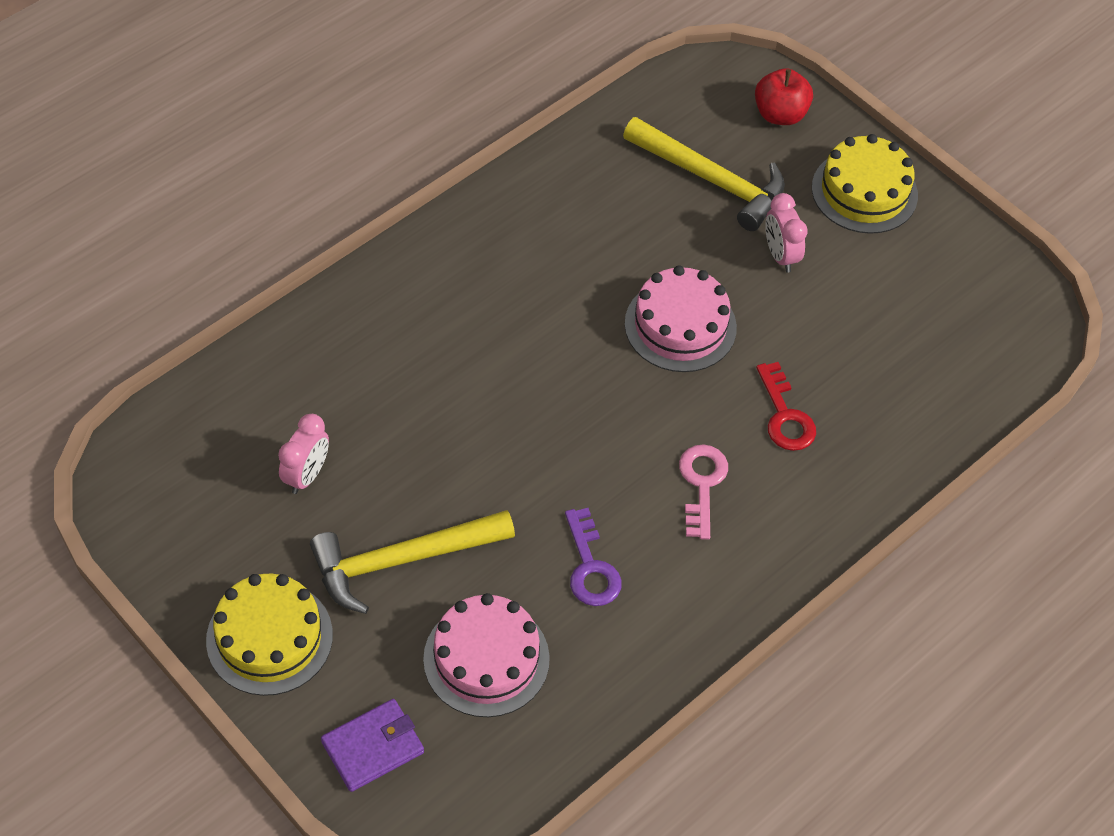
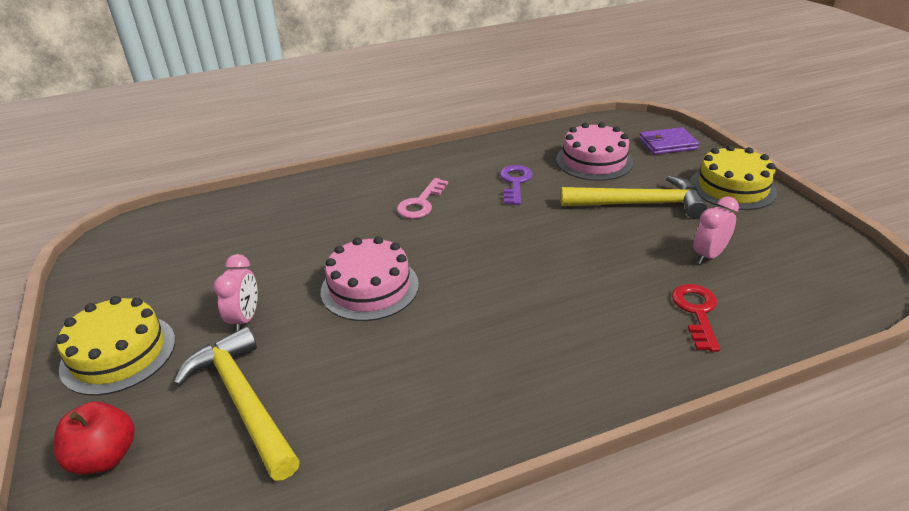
camera: 155 degrees left, 20 degrees down
(785, 415) = (338, 224): red key -> red key (696, 312)

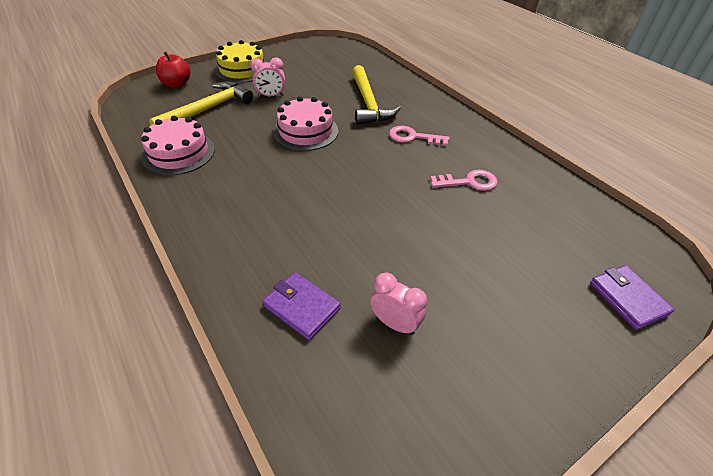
camera: 75 degrees right, 10 degrees up
(515, 182) = (469, 182): purple key -> pink key
(594, 161) = (542, 233): pink cake -> pink cake (179, 153)
(640, 204) = (472, 270): yellow hammer -> yellow hammer (368, 103)
(696, 312) = (302, 307): red key -> purple wallet
(732, 187) = (553, 361): yellow cake -> none

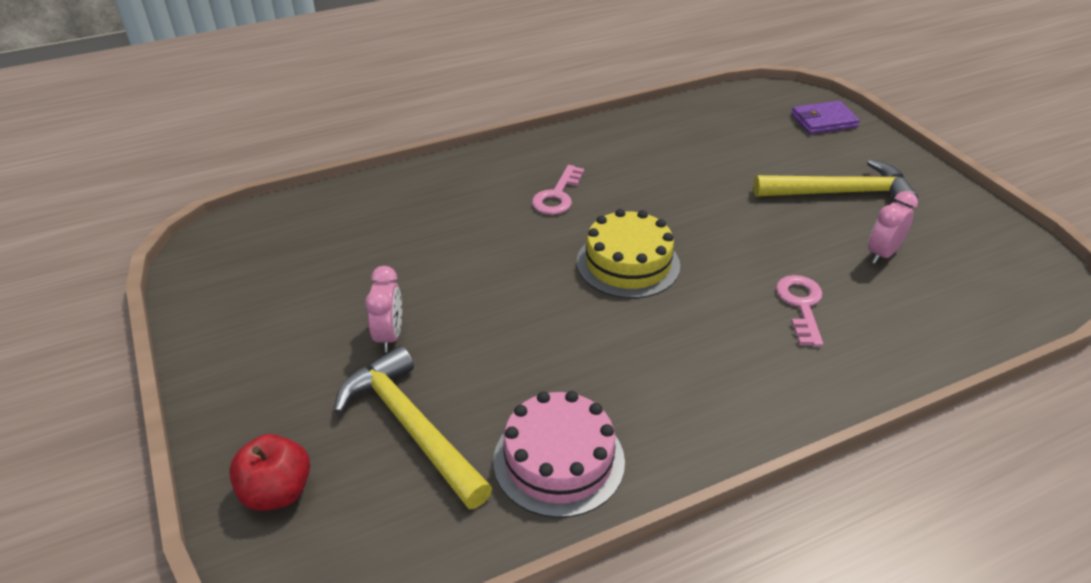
camera: 80 degrees left, 5 degrees down
(242, 69) = (257, 379): yellow cake -> yellow cake (628, 263)
(302, 307) = (876, 318): purple wallet -> none
(305, 131) = (521, 297): pink cake -> none
(368, 103) = (454, 224): yellow hammer -> yellow hammer (841, 193)
(469, 182) = (659, 169): pink key -> pink key (801, 305)

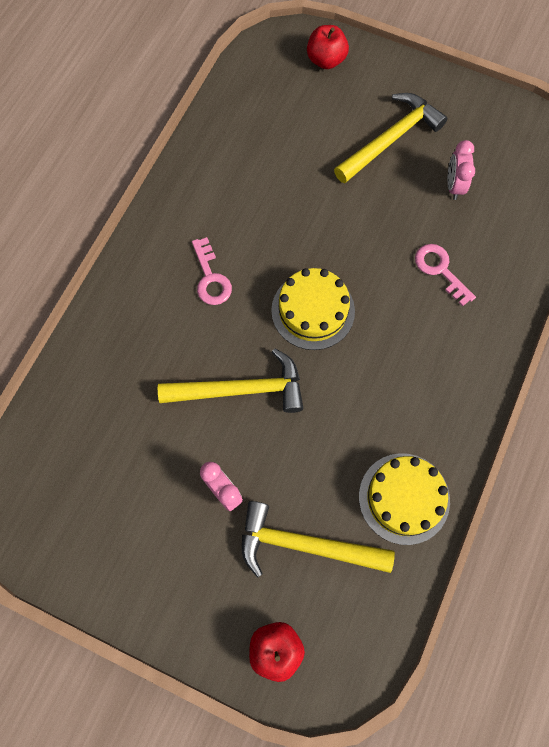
camera: 40 degrees left, 30 degrees up
(495, 278) = (242, 389): none -> yellow hammer
(559, 460) = (404, 498): pink cake -> yellow cake
(823, 121) = (326, 60): purple wallet -> red apple

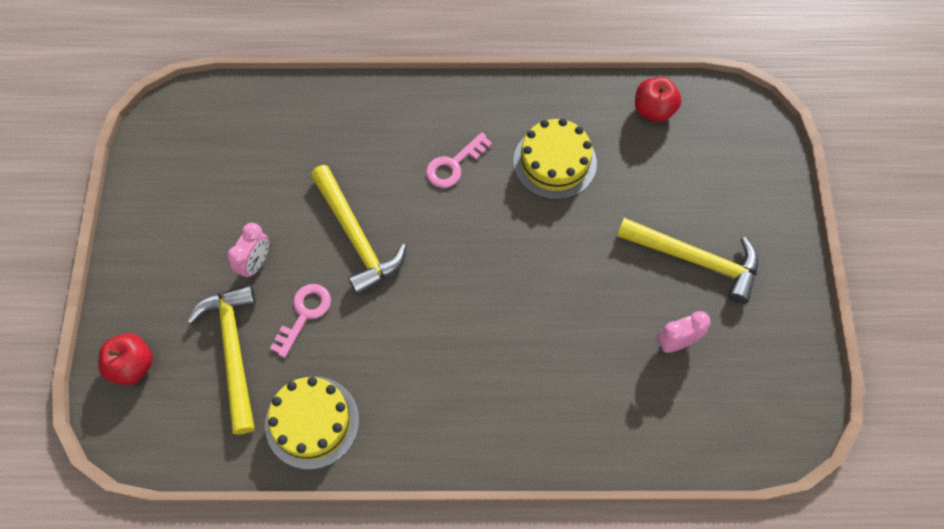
camera: 65 degrees right, 5 degrees down
(313, 310) = (464, 265): yellow cake -> yellow cake (554, 162)
(326, 60) = (752, 162): red apple -> red apple (653, 110)
(440, 270) = (569, 365): pink key -> pink key (304, 314)

